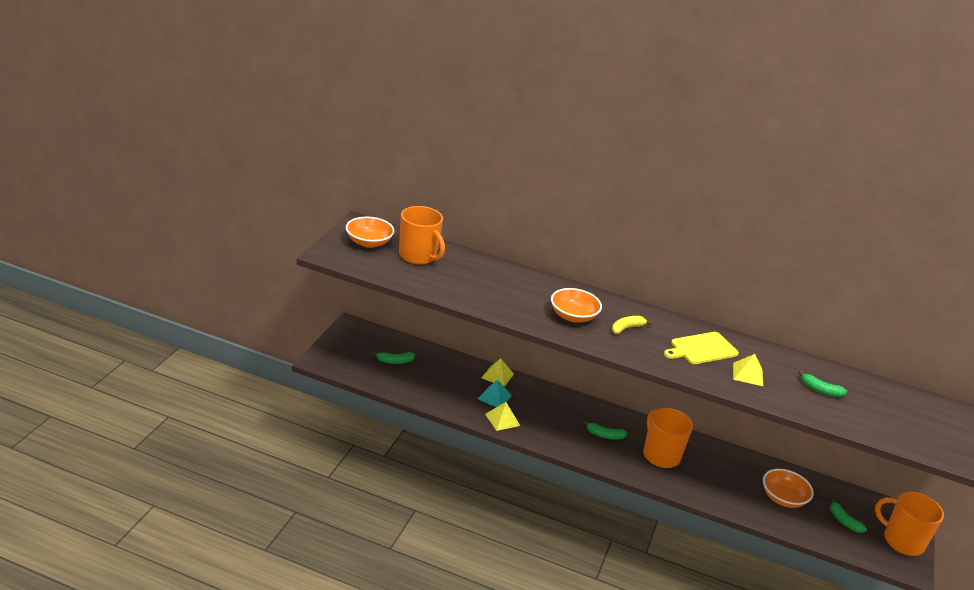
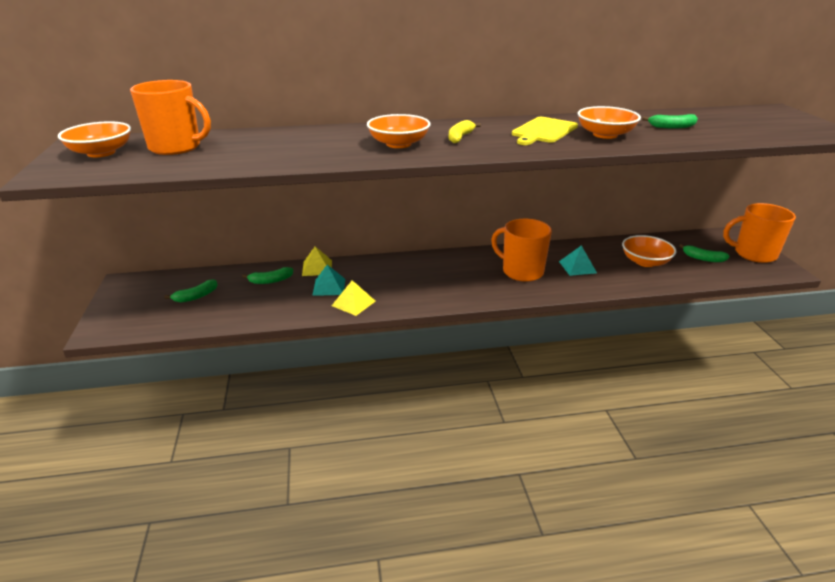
camera: 25 degrees left, 0 degrees up
(604, 435) = (460, 276): green banana -> green banana (270, 281)
(714, 474) = (577, 267): none -> turquoise pyramid
(748, 374) = (605, 135): yellow pyramid -> orange bowl

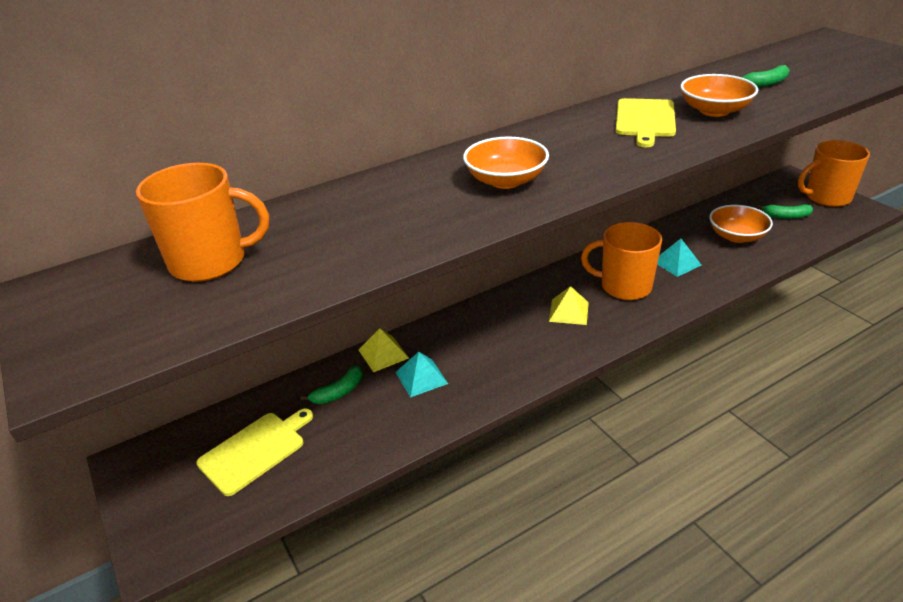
camera: 20 degrees left, 5 degrees up
(101, 153) = (102, 303): orange bowl -> none
(196, 296) = (255, 450): green banana -> yellow cutting board
(353, 303) = (470, 392): yellow pyramid -> yellow pyramid (569, 311)
(460, 137) = (565, 152): yellow banana -> none

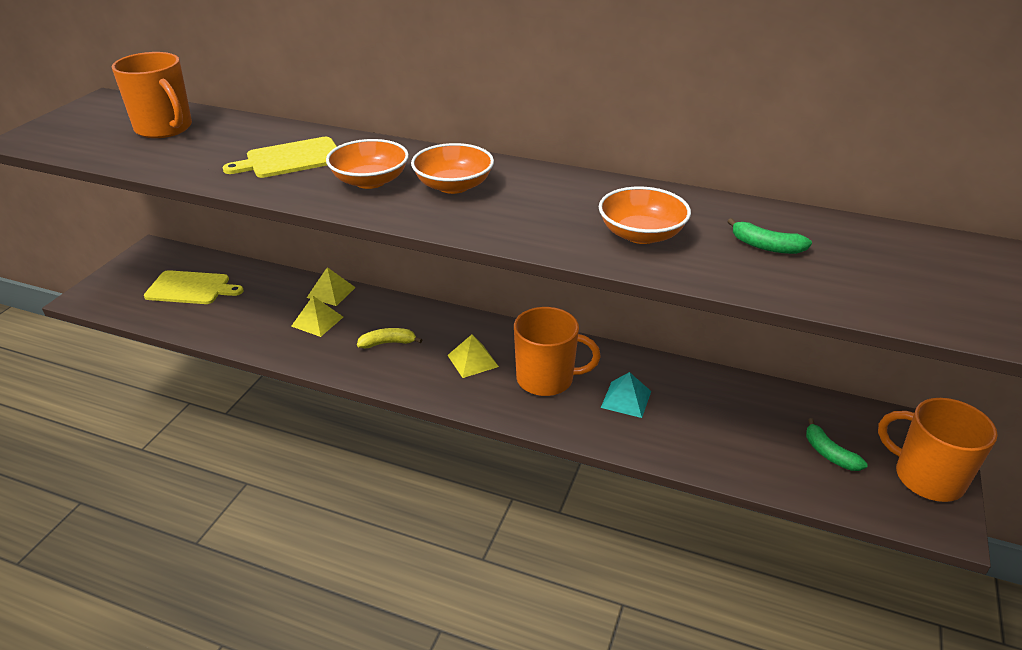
camera: 50 degrees right, 0 degrees up
(338, 392) = (272, 293): green banana -> none
(421, 377) = (317, 321): turquoise pyramid -> yellow pyramid
(500, 347) = (388, 343): none -> yellow banana
(624, 286) = (546, 379): orange mug -> orange mug turned 120 degrees clockwise
(645, 120) = (569, 205): yellow cutting board -> yellow cutting board (290, 159)
(736, 236) = (731, 426): orange bowl -> orange bowl (453, 186)

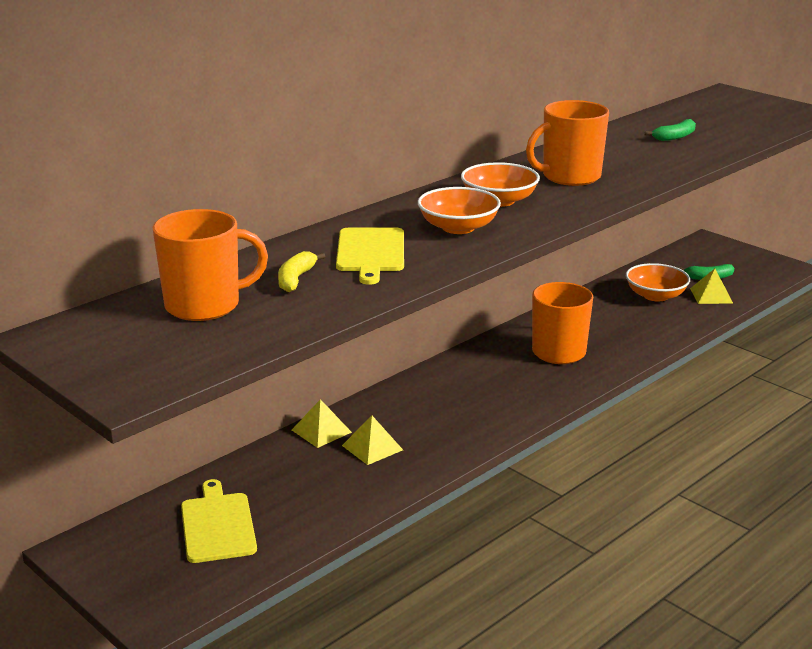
camera: 65 degrees left, 10 degrees down
(191, 288) = (217, 525): yellow cutting board -> yellow cutting board turned 45 degrees counterclockwise
(388, 343) = (446, 414): yellow banana -> yellow banana (295, 279)
(472, 361) = (508, 378): yellow pyramid -> yellow pyramid (711, 295)
(626, 399) = (607, 327): turquoise pyramid -> none
(641, 234) = (633, 162): orange bowl -> orange bowl (655, 295)
(927, 477) = (745, 258): orange mug -> orange mug (570, 177)

